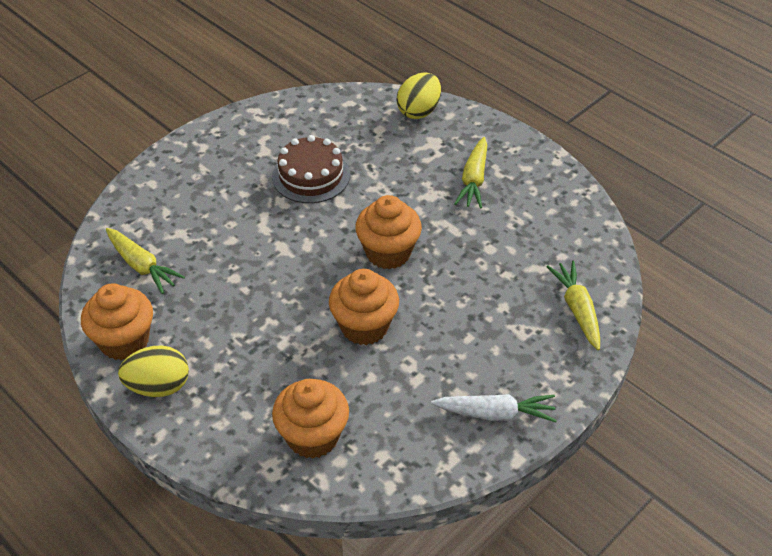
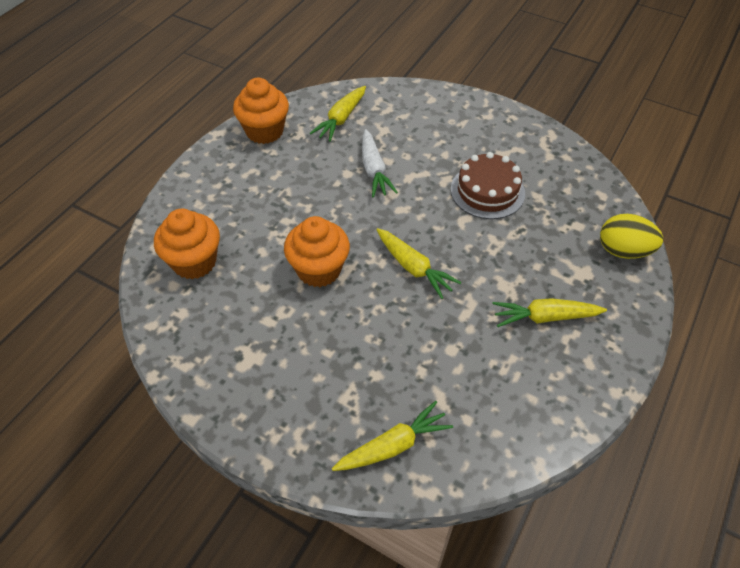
camera: 75 degrees right, 5 degrees up
(158, 386) = (226, 161): yellow egg -> none
(388, 253) = (413, 268): orange cupcake -> yellow carrot
(495, 414) = (240, 391): white carrot -> white carrot (374, 170)

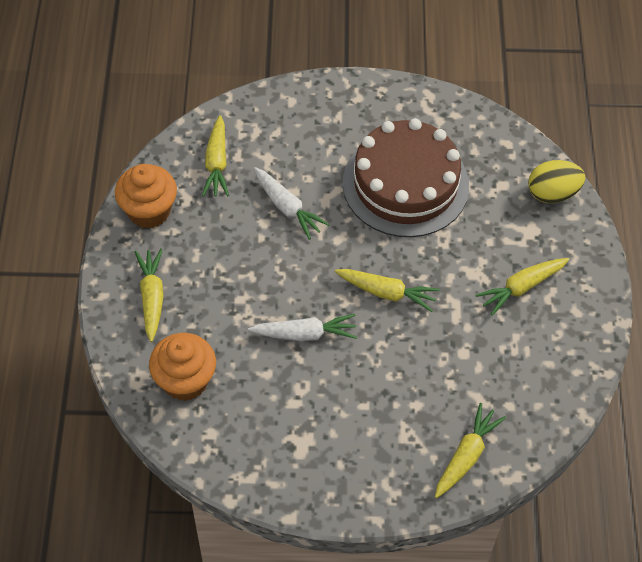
camera: 30 degrees left, 5 degrees up
(218, 190) = (152, 297): none -> yellow carrot
(319, 270) = (305, 334): orange cupcake -> white carrot
(487, 191) = (405, 184): brown cake -> brown cake, size x1.65

